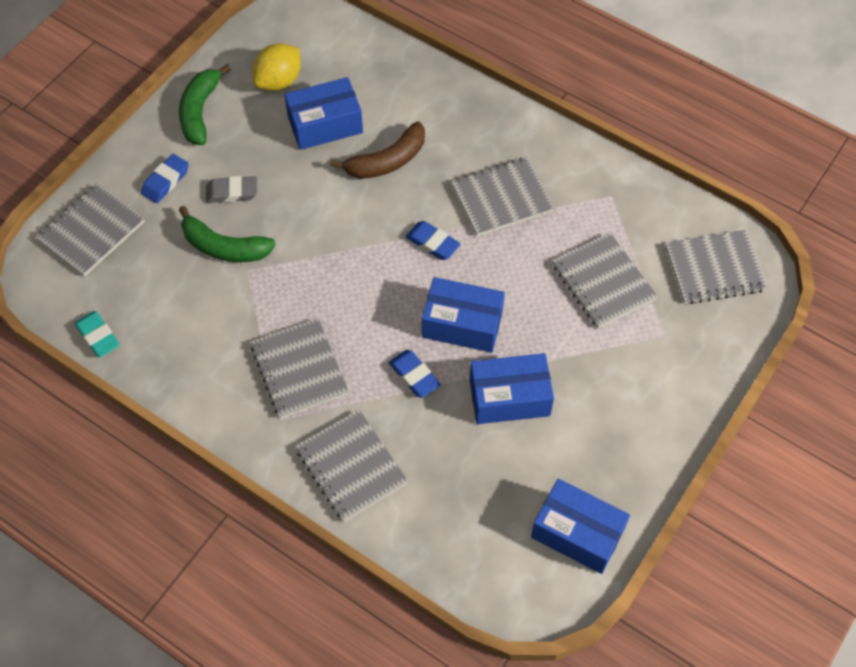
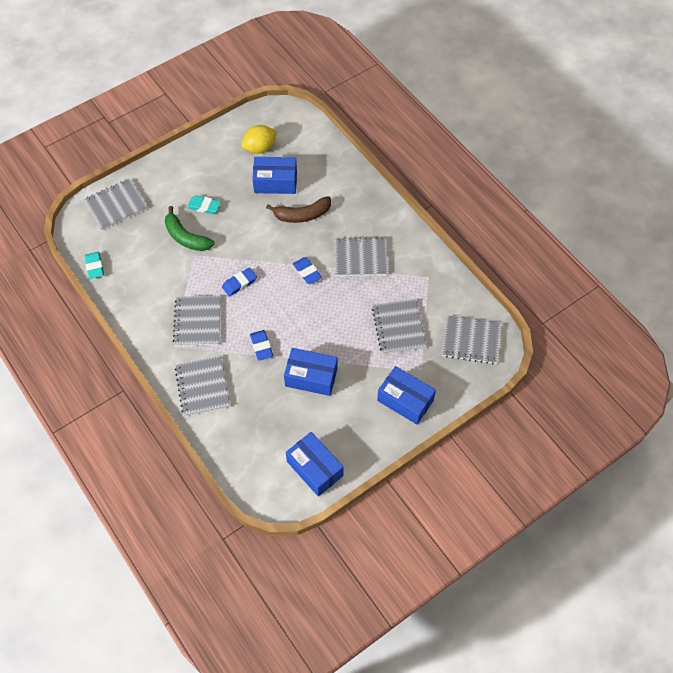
camera: 20 degrees right, 0 degrees up
(165, 181) = (169, 189): blue eraser -> blue eraser (239, 283)
(200, 111) = (206, 153): green banana -> none
(232, 192) = (204, 206): grey eraser -> turquoise eraser
(462, 324) = (303, 325): blue box -> blue box (405, 400)

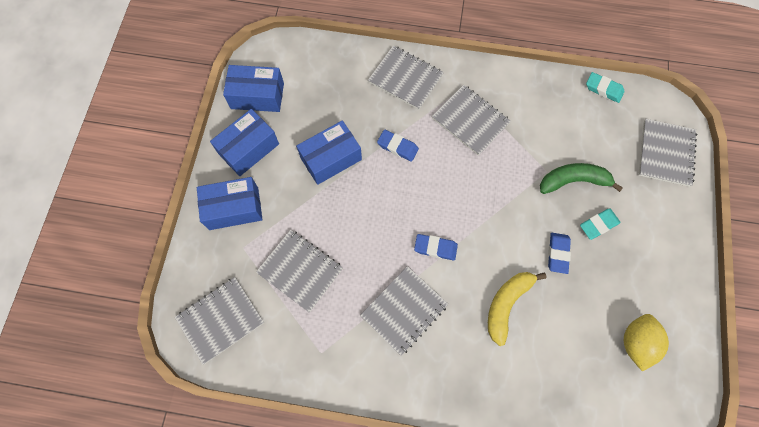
camera: 135 degrees right, 10 degrees up
(239, 283) = (478, 182): blue eraser -> blue eraser (557, 253)
(275, 182) = (573, 316): blue box -> blue box (248, 149)
(302, 215) = (506, 304): brown banana -> yellow banana

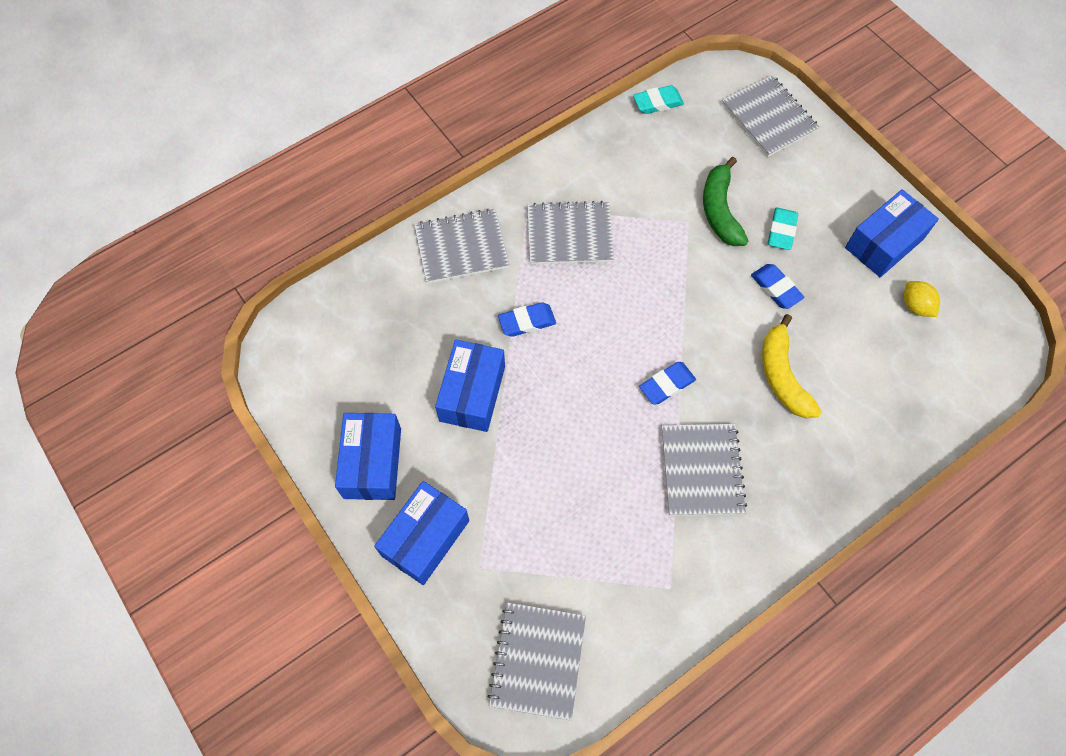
camera: 45 degrees left, 5 degrees down
(257, 96) = (320, 400): blue box -> blue box (884, 243)
(300, 271) = (564, 532): grey notebook -> none
(573, 181) = (720, 210): green banana -> green banana turned 45 degrees counterclockwise
(636, 343) = (915, 306): yellow lemon -> yellow lemon, size x0.66

